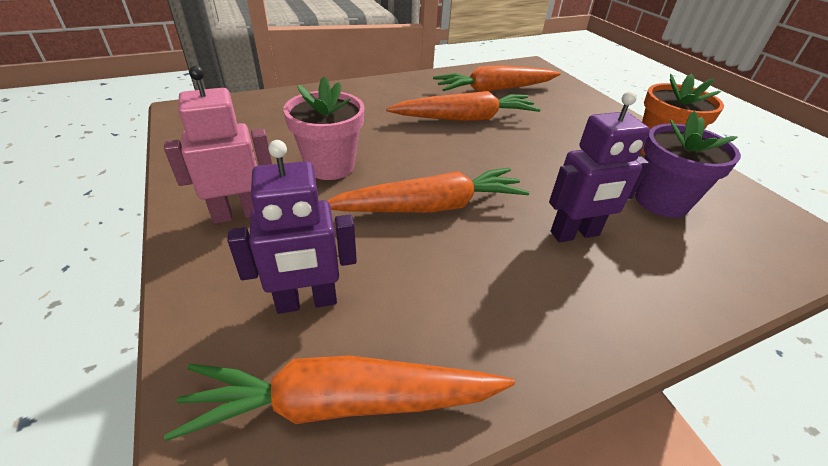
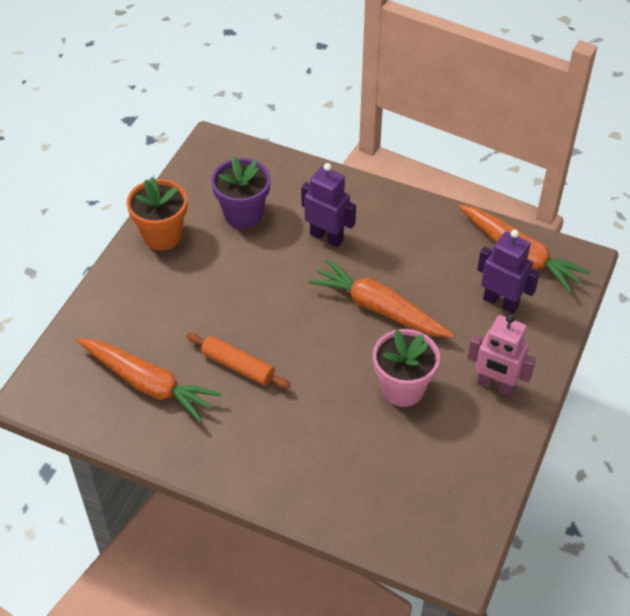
camera: 130 degrees left, 10 degrees up
(465, 119) = (238, 366): orange carrot -> orange rolling pin

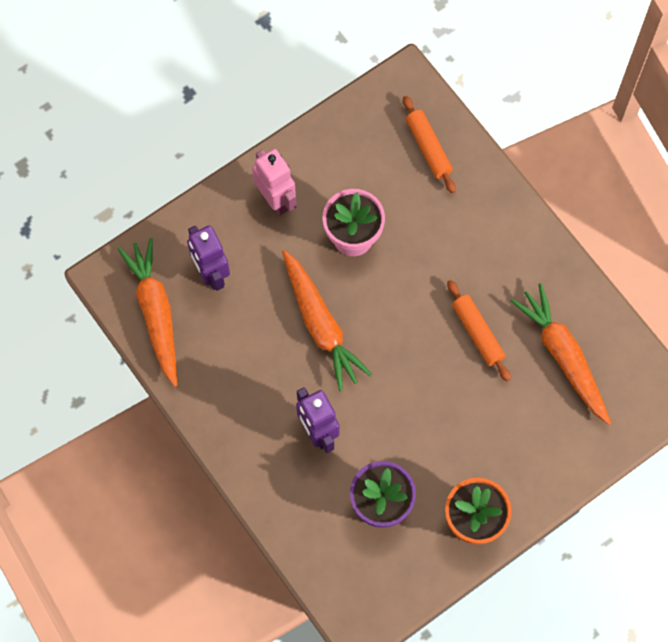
camera: 150 degrees left, 20 degrees up
(388, 505) = (428, 148): none -> orange rolling pin

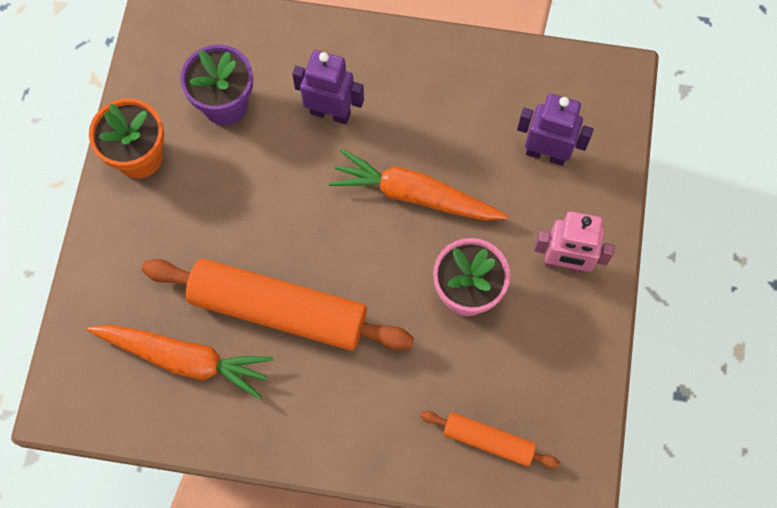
camera: 135 degrees right, 0 degrees up
(155, 313) = (552, 84): orange carrot -> none
(477, 333) = (278, 310): orange rolling pin -> orange rolling pin, size x1.99

